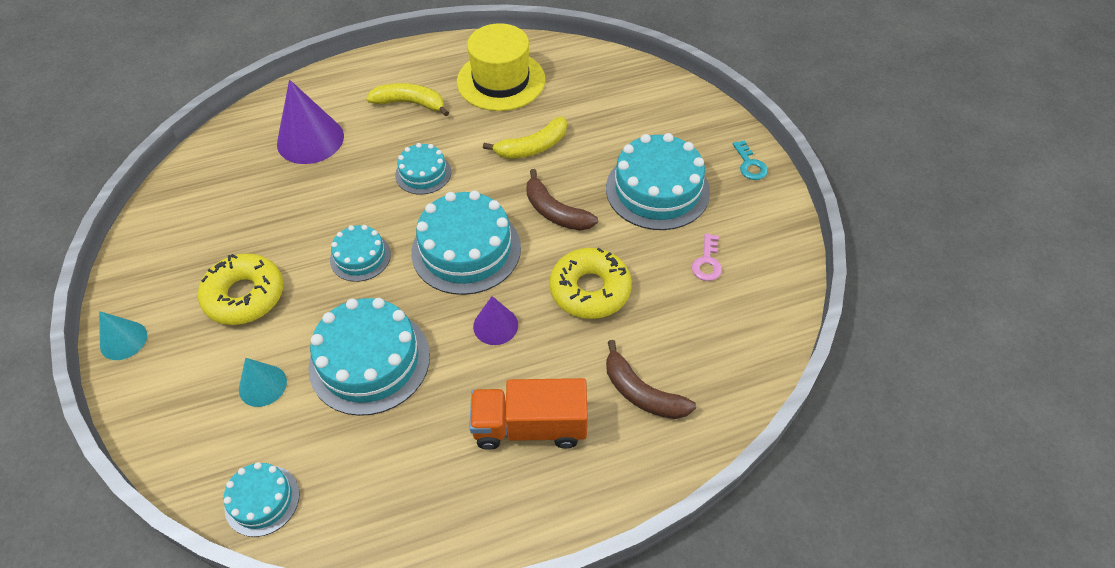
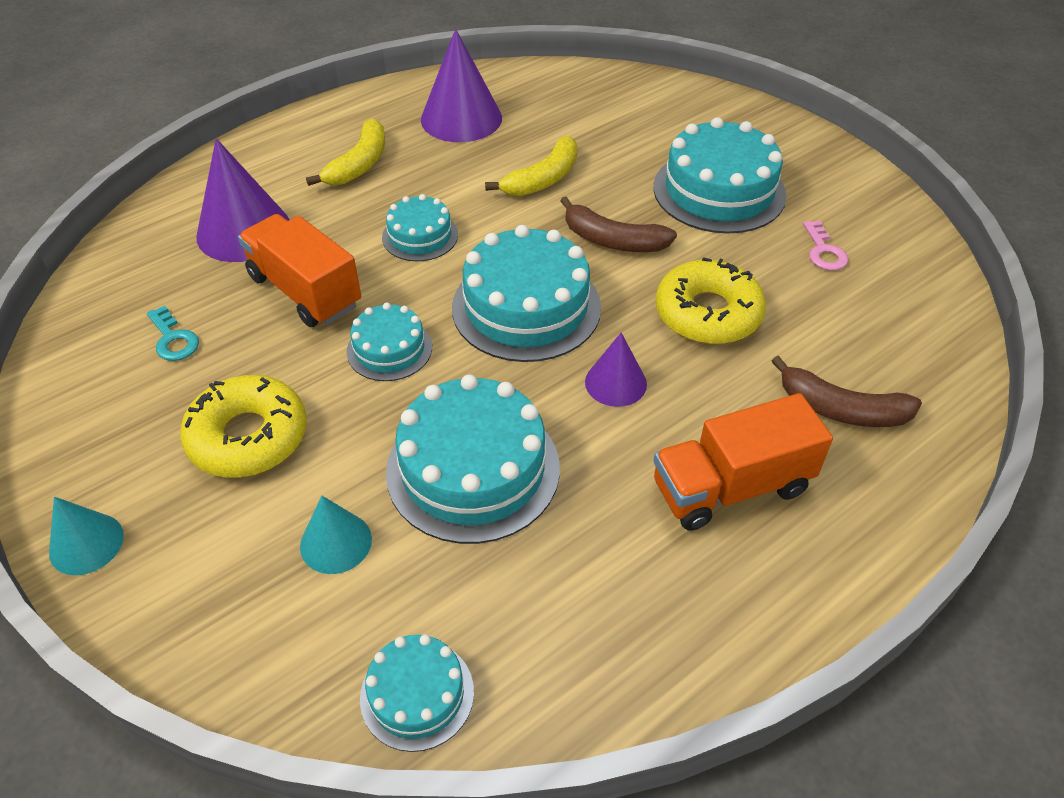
camera: 20 degrees left, 5 degrees down
(328, 197) = (305, 291): none -> orange truck
(410, 103) = (359, 164): yellow banana -> yellow banana turned 120 degrees clockwise
(501, 81) = (461, 118): yellow hat -> purple cone
(750, 164) = (805, 144): turquoise key -> turquoise key (173, 339)

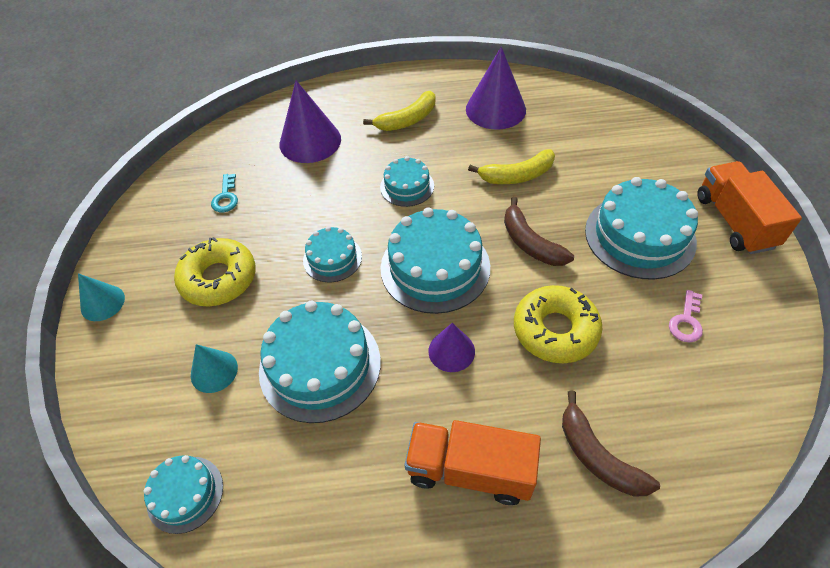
camera: 35 degrees right, 5 degrees up
(305, 291) = (314, 196): orange truck -> orange truck (734, 221)

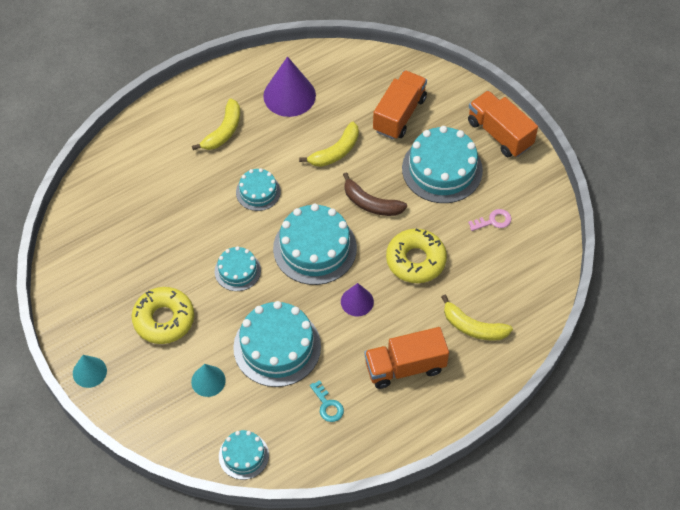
camera: 30 degrees left, 5 degrees up
(226, 197) = (120, 255): turquoise key -> turquoise key (327, 405)
(310, 141) = (155, 180): purple cone -> none
(597, 456) = (473, 327): brown banana -> yellow banana
(611, 162) = (399, 114): none -> orange truck
(686, 321) = (493, 221): pink key -> pink key turned 105 degrees counterclockwise

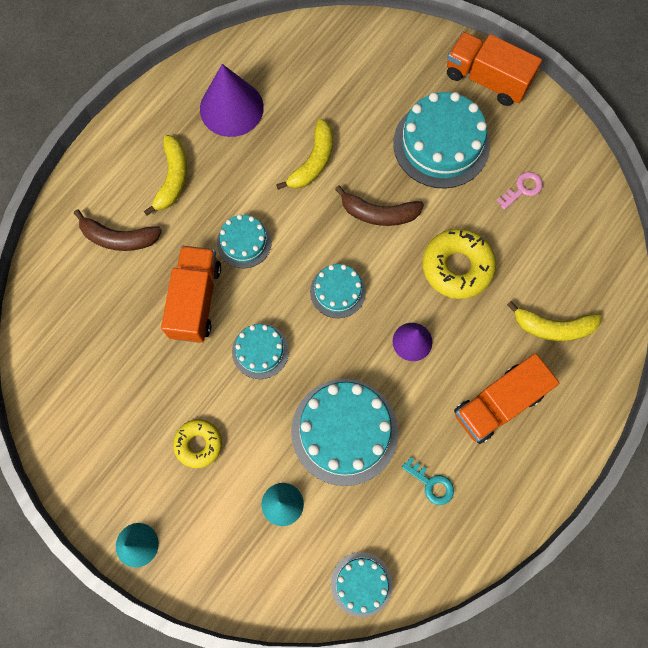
camera: 20 degrees left, 15 degrees up
(164, 319) = (198, 444): yellow donut -> yellow donut, size x0.63
(165, 160) = (119, 238): none -> brown banana
(315, 248) = (337, 291): turquoise cake -> turquoise cake, size x0.55
(399, 114) = (366, 92): orange truck -> orange truck (195, 301)

